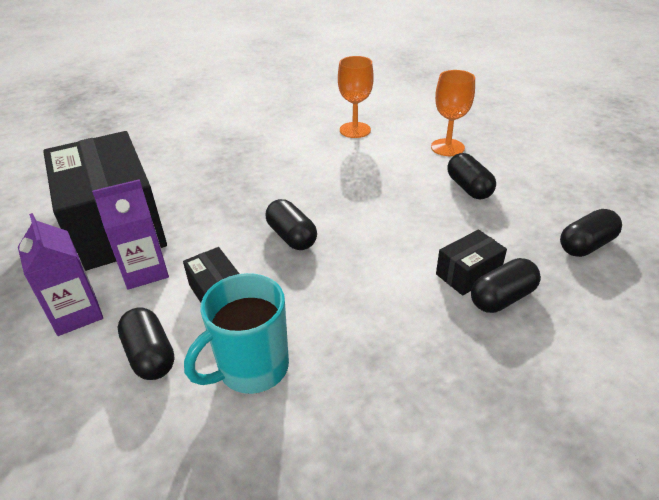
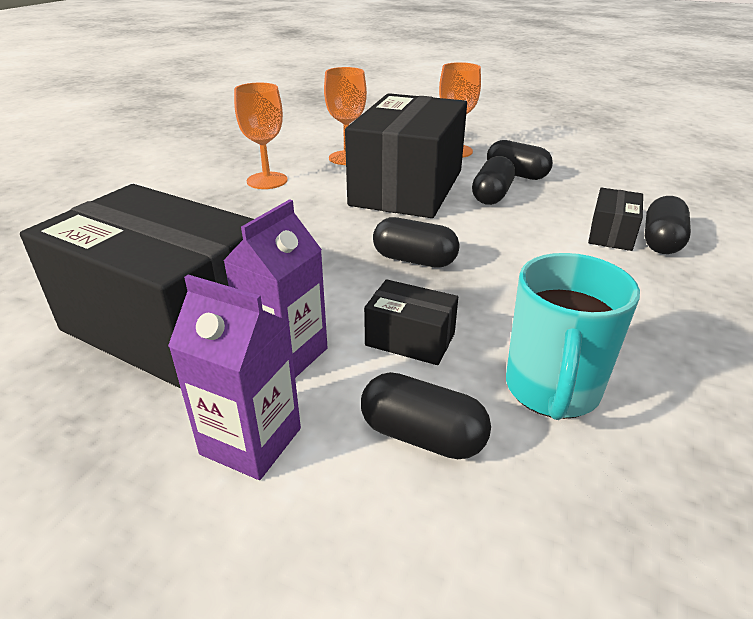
camera: 35 degrees left, 5 degrees down
(277, 135) = (267, 181): none -> orange goblet
(364, 172) = (407, 187): none -> black box
(586, 245) = (658, 187): black capsule -> black capsule (491, 195)

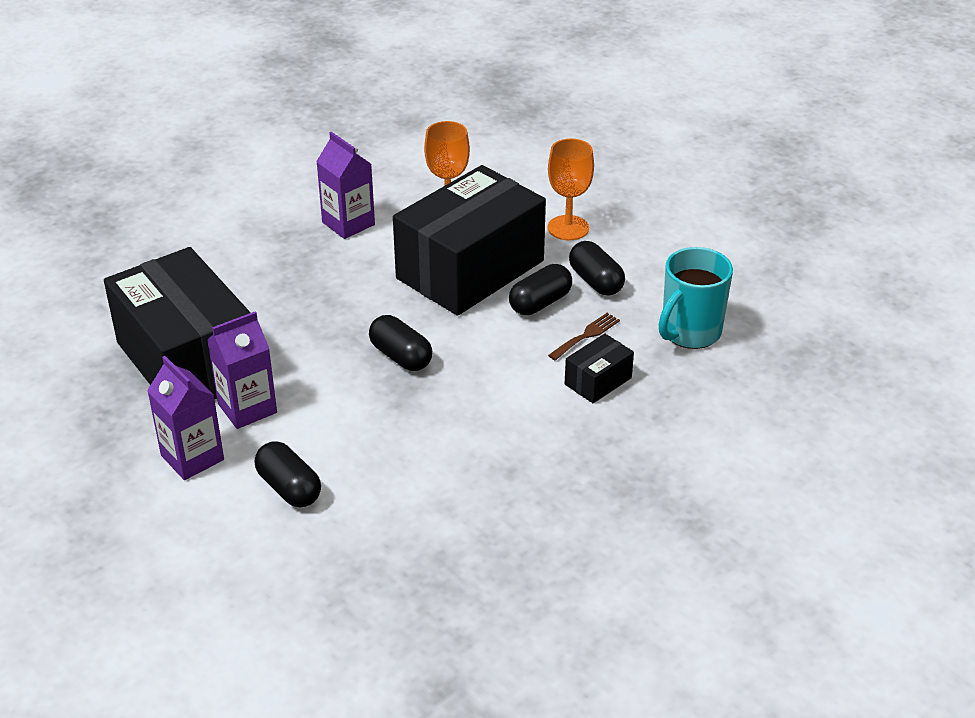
camera: 25 degrees right, 5 degrees up
(267, 181) = (348, 223): orange goblet -> purple carton
(410, 339) = (336, 424): black box -> none
(552, 390) = (394, 489): turquoise mug -> turquoise mug (690, 332)
(557, 207) = (586, 335): none -> brown fork
(661, 241) = (633, 402): black capsule -> none

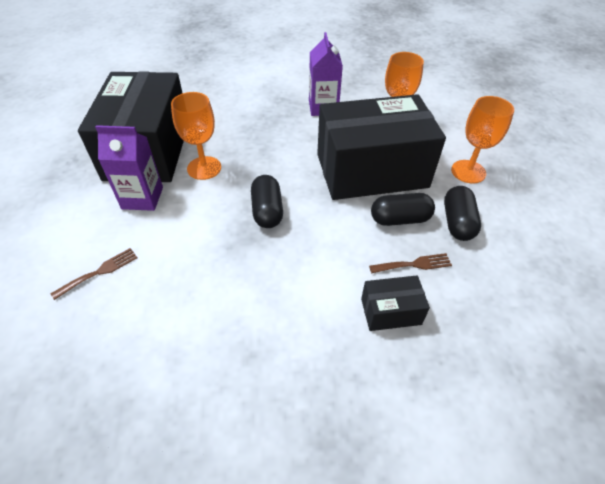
camera: 35 degrees right, 10 degrees up
(192, 457) = (77, 215): purple carton -> none
(281, 348) = (204, 168): none -> orange goblet
(289, 488) = (99, 272): black capsule -> brown fork
(690, 332) = (506, 309): turquoise mug -> none

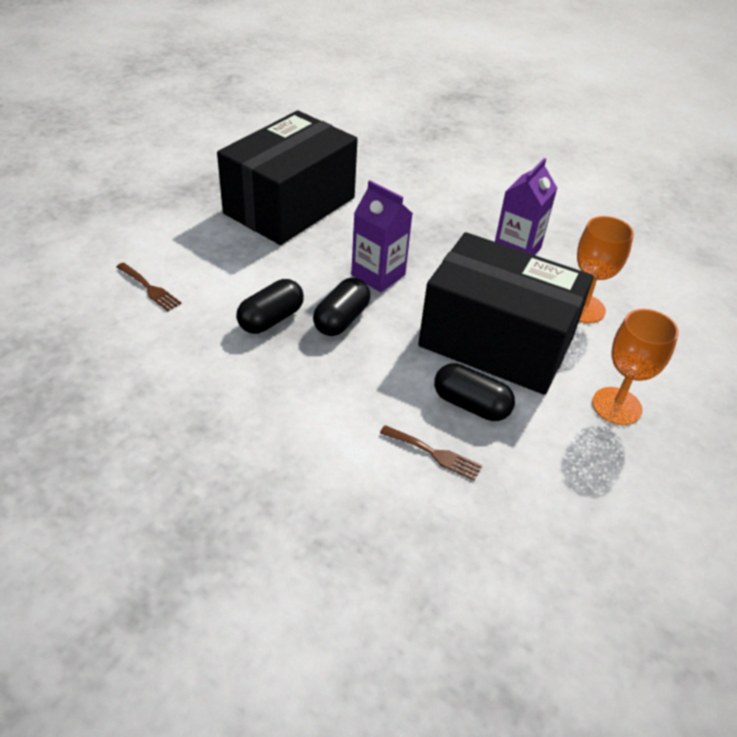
camera: 35 degrees right, 5 degrees down
(99, 272) = (150, 288): brown fork -> brown fork turned 45 degrees clockwise
(142, 198) = (242, 246): purple carton -> purple carton (378, 275)
(204, 168) = (324, 248): orange goblet -> none
(390, 311) = (360, 477): black box -> none
(457, 222) = (534, 446): black capsule -> black capsule (271, 319)

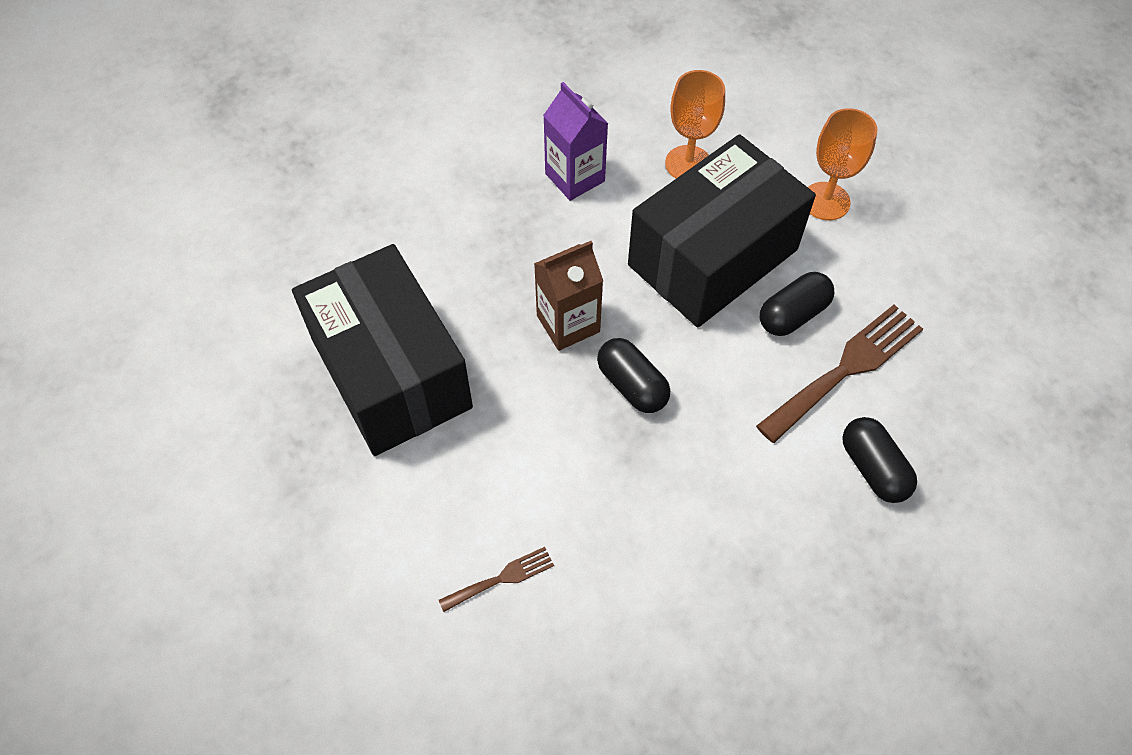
camera: 65 degrees left, 15 degrees up
(271, 319) = (607, 456): black capsule -> black capsule (873, 468)
(378, 275) = (568, 324): purple carton -> brown carton
(434, 454) = (846, 368): brown fork -> brown fork, size x1.98

